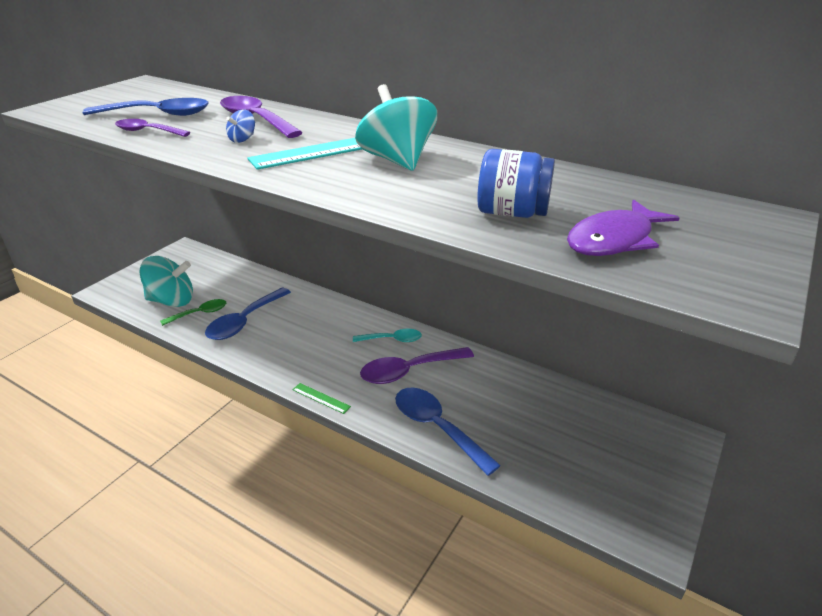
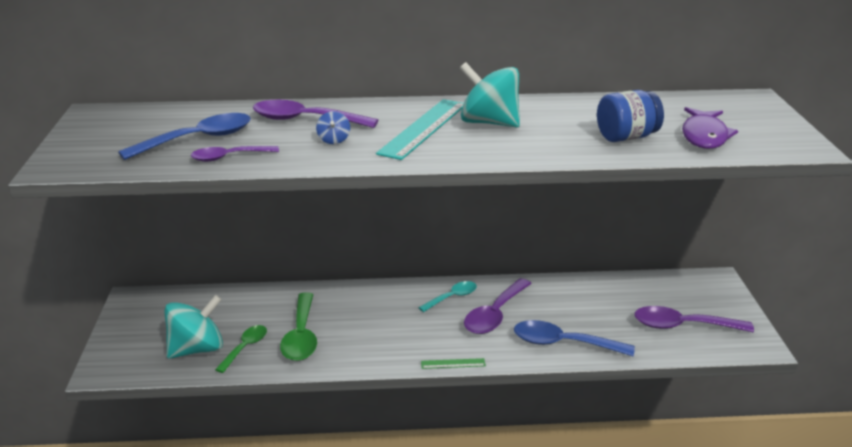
camera: 35 degrees left, 5 degrees down
(244, 321) = (301, 336): blue spoon -> green spoon
(584, 471) = (683, 326): none -> purple spoon

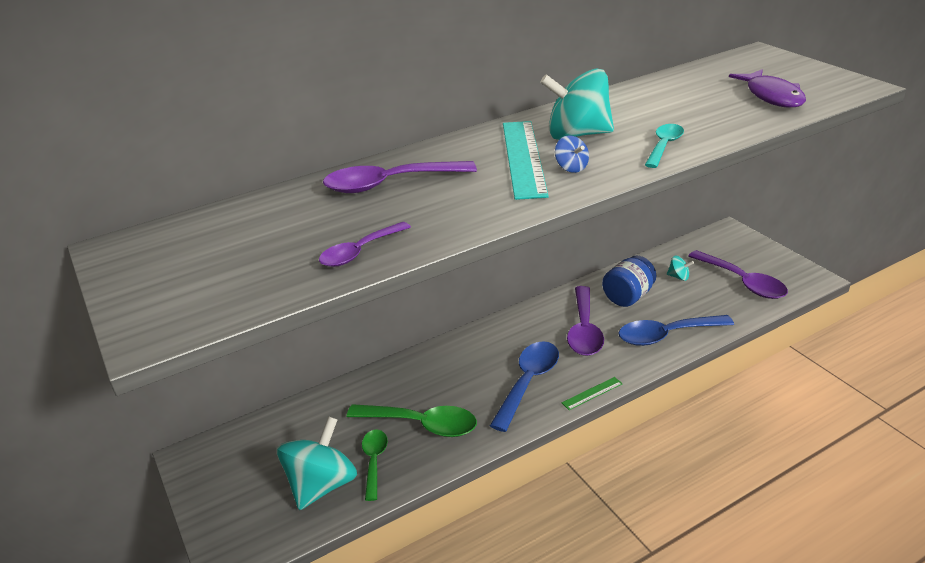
camera: 25 degrees left, 5 degrees up
(198, 139) = (295, 242): blue spoon -> blue spoon (528, 382)
(301, 336) = (421, 424): green spoon -> green spoon turned 45 degrees counterclockwise
(334, 140) = (450, 197): blue spinning top -> blue spinning top (571, 168)
(452, 297) = (531, 327): turquoise spoon -> turquoise spoon (664, 146)
(624, 301) = (678, 277): none -> turquoise spinning top
(626, 137) = (714, 115): blue jar -> blue jar (628, 296)
(683, 326) = (742, 282): purple spoon -> purple spoon turned 105 degrees counterclockwise

